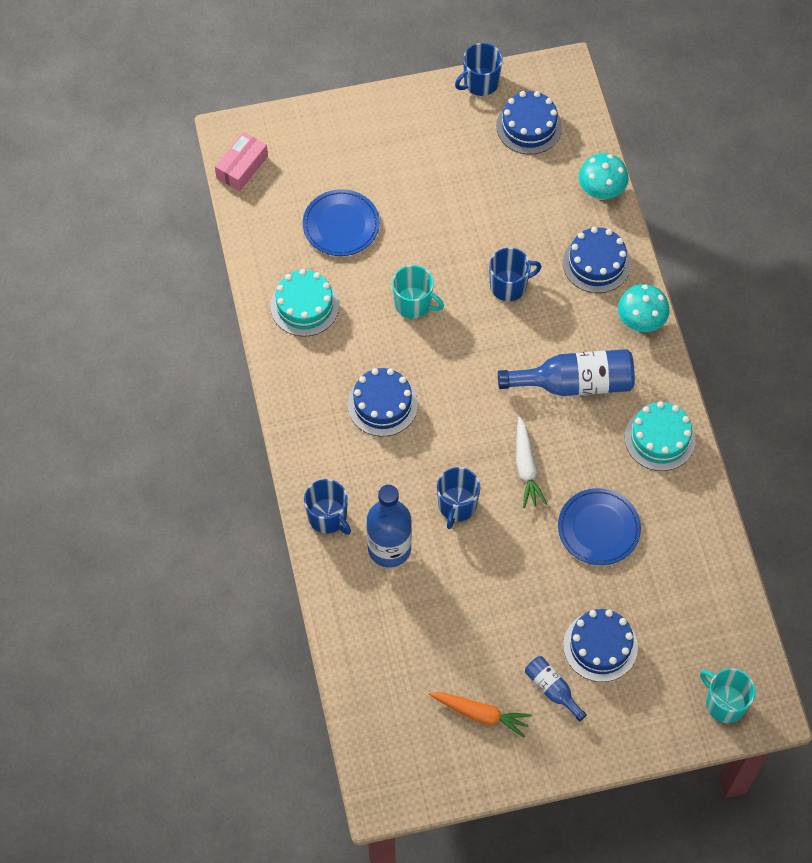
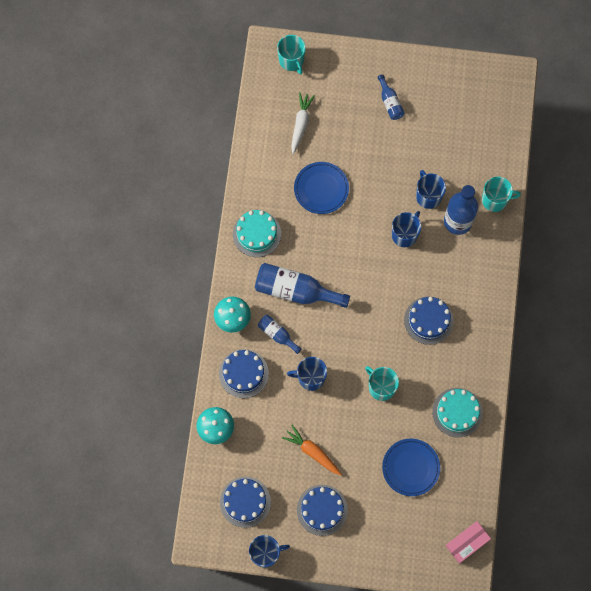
camera: 160 degrees left, 10 degrees up
(328, 517) = (490, 255): blue mug -> blue mug (428, 196)
(346, 597) = (495, 200): none -> turquoise mug
(481, 714) = (438, 102): orange carrot -> orange carrot (312, 452)
(526, 468) = (351, 244): white carrot -> white carrot (301, 124)
(574, 322) = (277, 334): none -> blue bottle
(600, 646) = (351, 117): blue cake -> blue cake (322, 510)

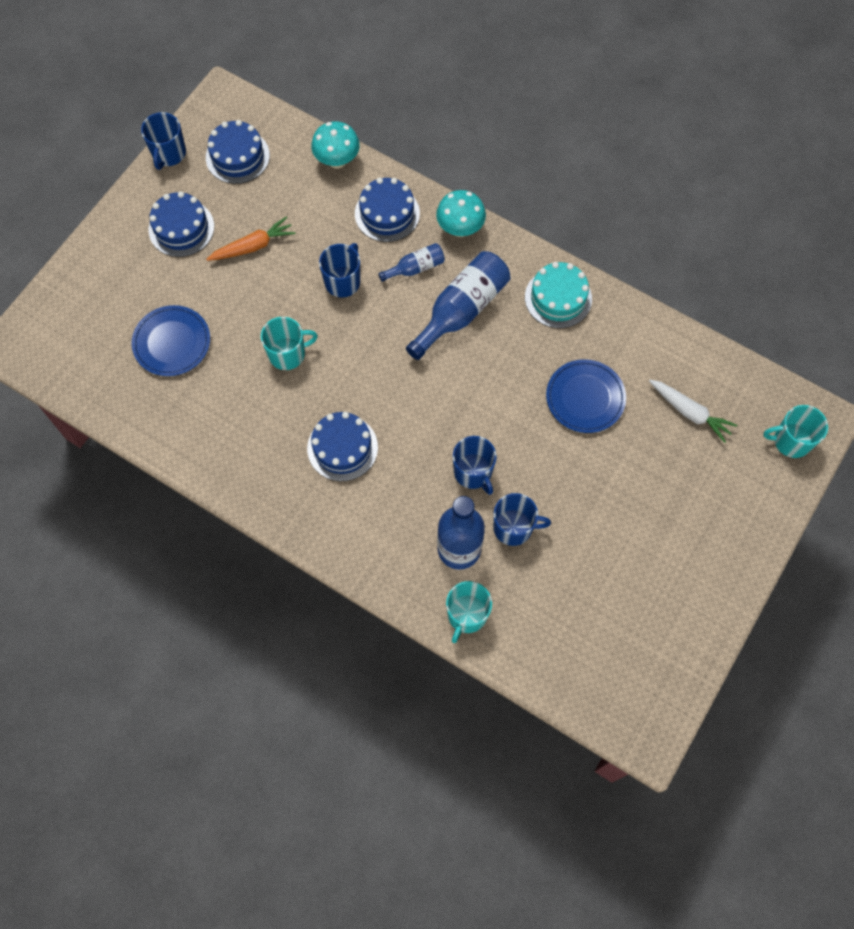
camera: 115 degrees right, 5 degrees down
(390, 102) = (675, 541): blue bottle -> none
(457, 412) = (207, 426): turquoise cake -> none
(467, 543) = (47, 364): pink box -> none

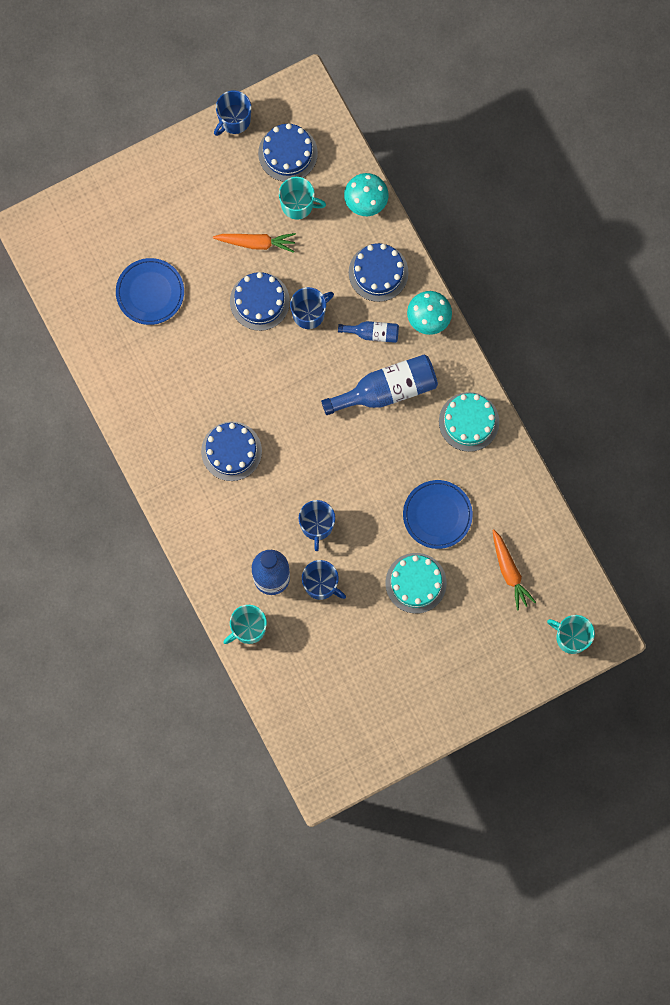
camera: 30 degrees right, 10 degrees up
(181, 228) = (208, 195): blue cake -> blue cake (259, 301)
(288, 354) = (233, 351): turquoise mug -> turquoise mug (298, 204)
(607, 473) = (416, 583): none -> turquoise cake
(690, 412) = (509, 572): white carrot -> orange carrot

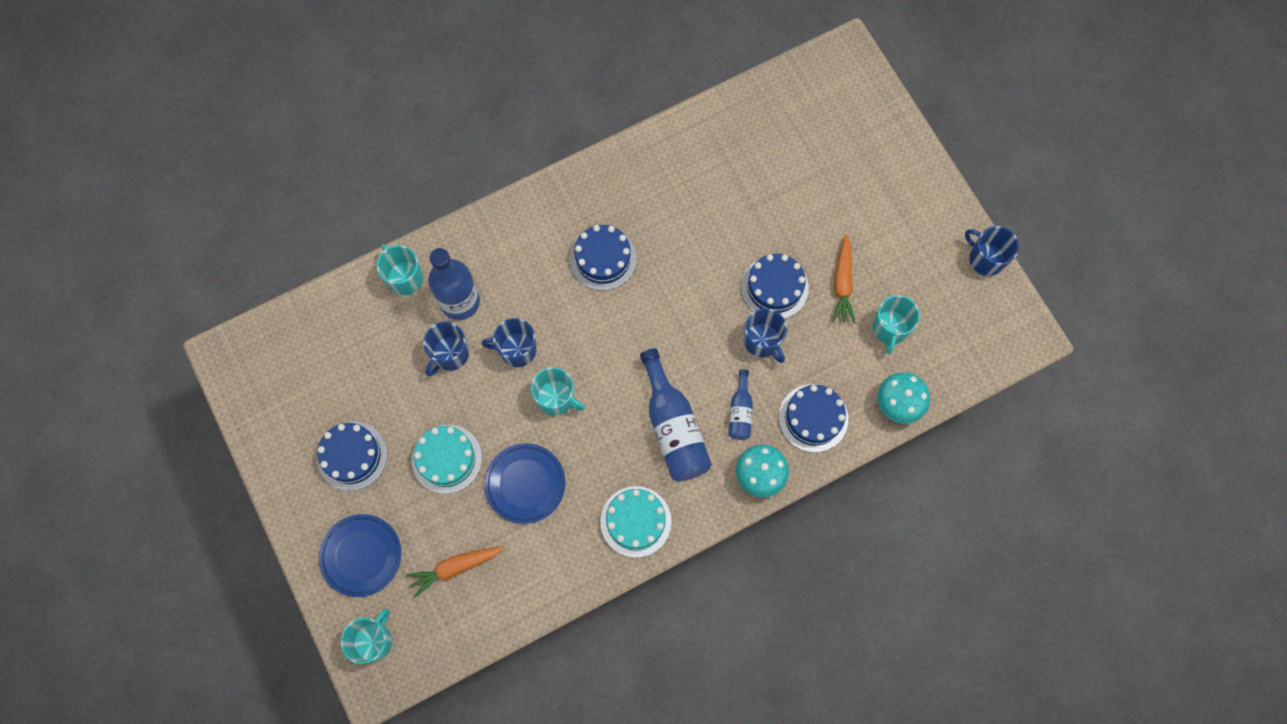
camera: 90 degrees right, 5 degrees down
(150, 292) = (781, 173): blue plate -> blue plate (361, 555)
(287, 153) = (950, 317): blue cake -> blue cake (352, 456)
(361, 490) = (556, 398): none -> turquoise mug

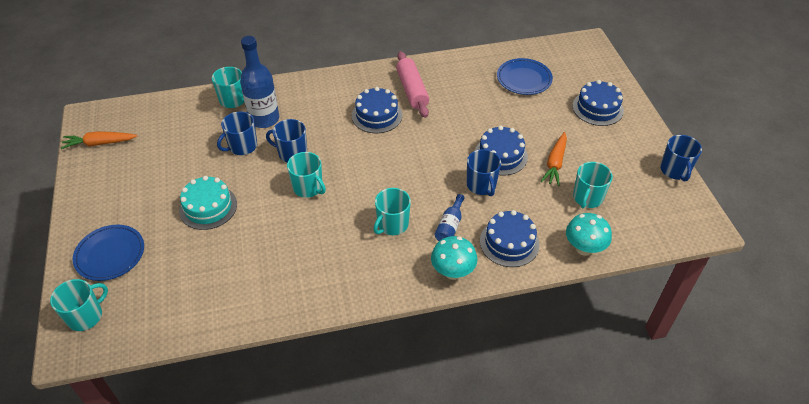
camera: 15 degrees right, 25 degrees down
(352, 456) = (140, 190): blue cake -> blue cake (597, 108)
(455, 568) = (177, 280): orange carrot -> orange carrot (99, 143)
(525, 484) = (260, 236): blue plate -> blue plate (524, 79)
(635, 202) = (412, 90): none -> pink rolling pin
(635, 521) = (337, 281): turquoise cake -> none
(673, 427) = (392, 224): blue bottle -> turquoise mug
(985, 259) = (675, 170): blue mug -> blue mug turned 150 degrees counterclockwise

